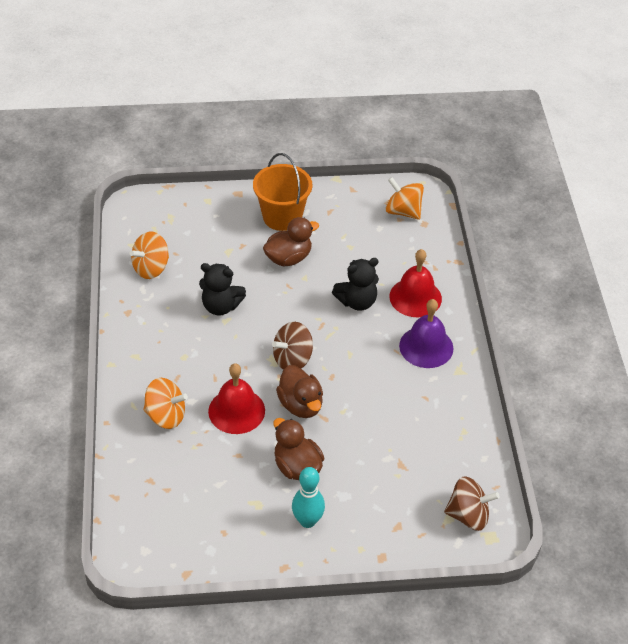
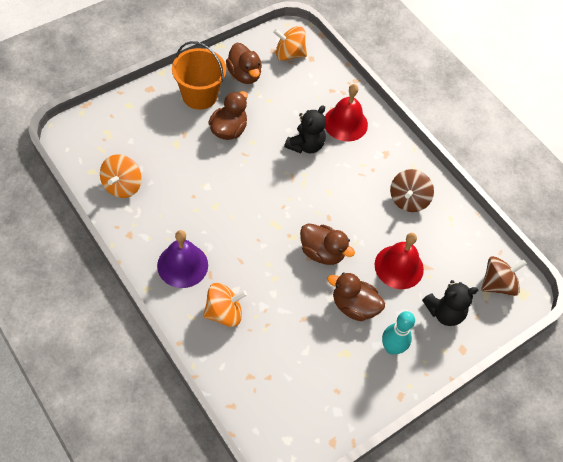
camera: 35 degrees left, 10 degrees up
(221, 306) = (203, 195): black teddy bear -> black teddy bear (444, 312)
(236, 411) = (277, 281): red bell -> red bell (399, 267)
(292, 359) = (290, 216): brown spinning top -> brown spinning top (408, 200)
(341, 214) = (244, 75): none -> brown duck
(426, 347) = (380, 161): purple bell -> purple bell (182, 265)

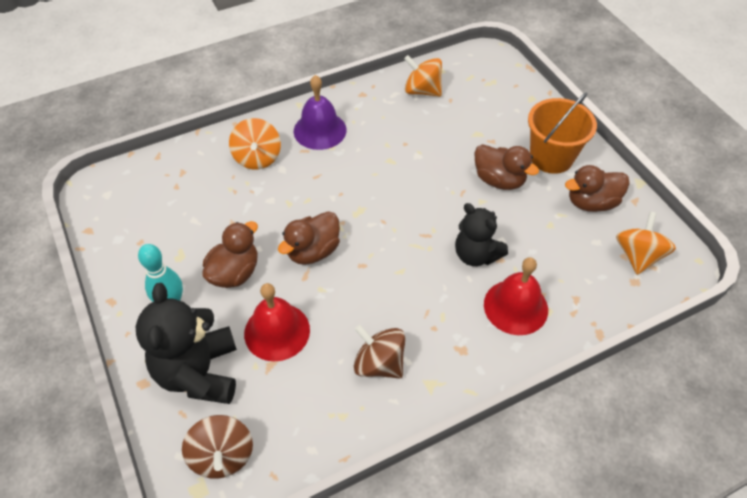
camera: 105 degrees right, 5 degrees down
(444, 312) = (199, 373): black teddy bear -> black teddy bear, size x1.51

